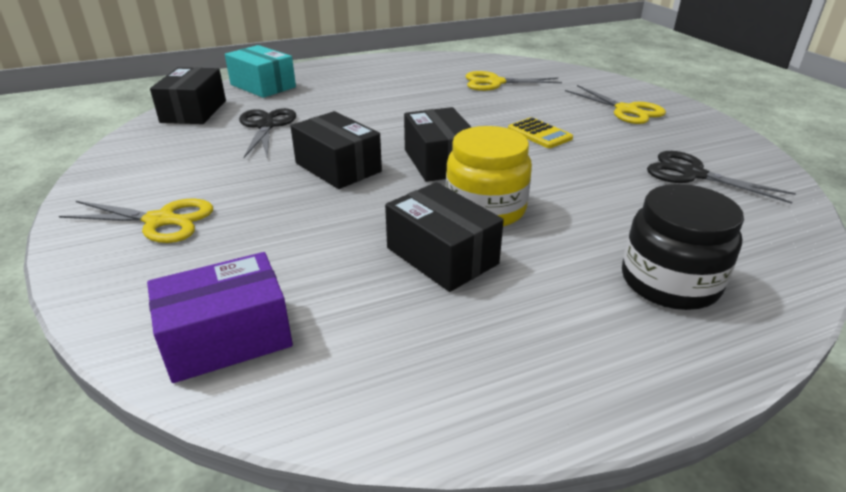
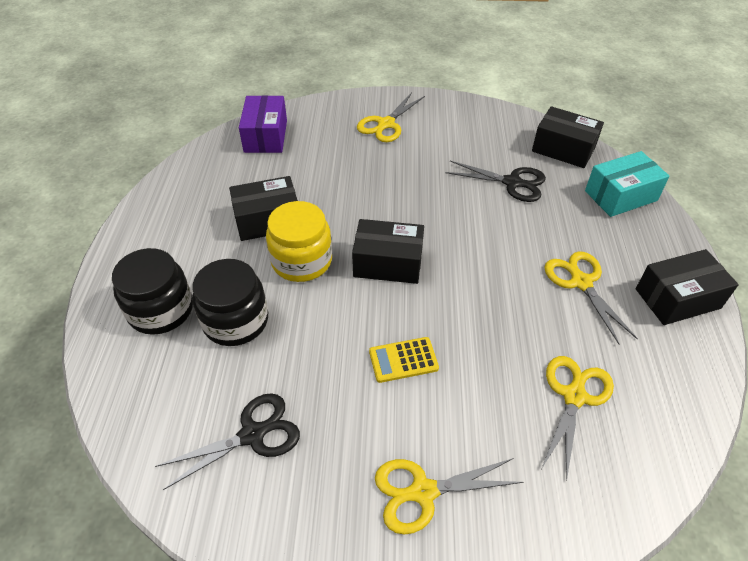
camera: 115 degrees right, 15 degrees up
(338, 167) = (412, 205): black box -> black box (677, 299)
(386, 89) = (581, 282): none -> yellow scissors
(610, 222) = (235, 321): none -> black jar

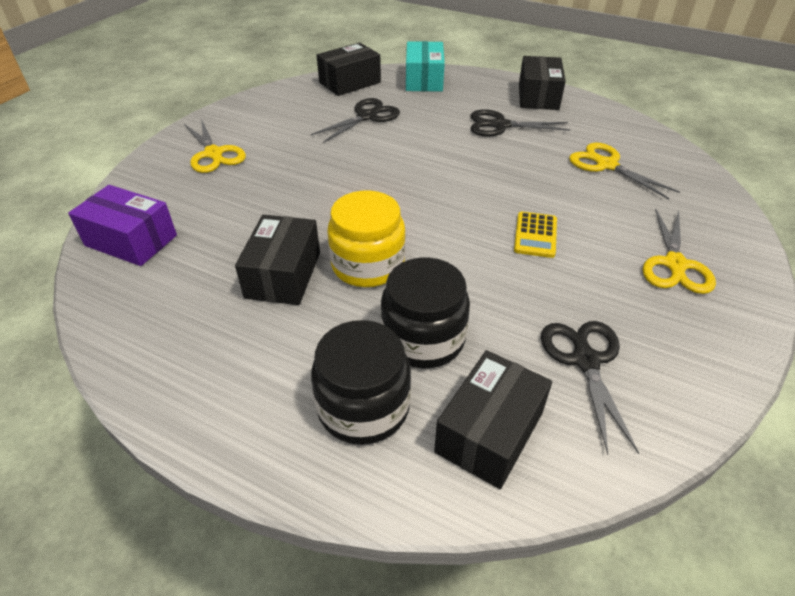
camera: 65 degrees left, 5 degrees down
(388, 263) = (413, 210): black box -> black box (489, 432)
(581, 282) = (500, 125): yellow scissors -> black scissors

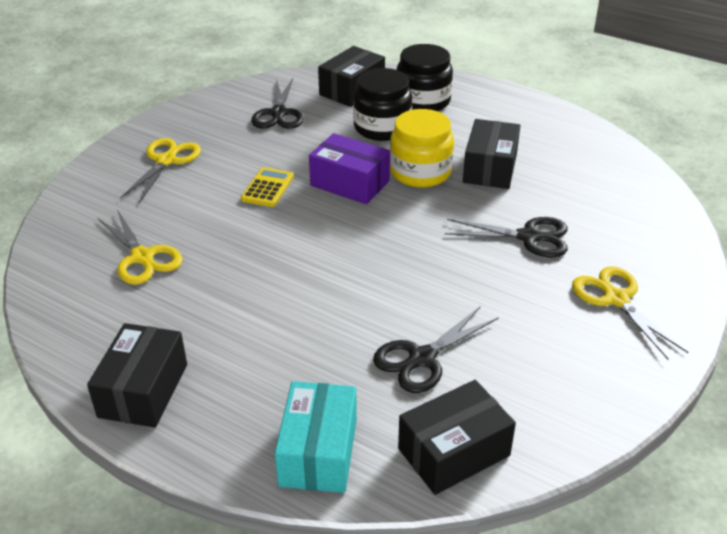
camera: 175 degrees left, 5 degrees down
(131, 240) = (638, 201): purple box -> purple box (350, 183)
(500, 125) = (234, 329): black scissors -> black scissors (528, 237)

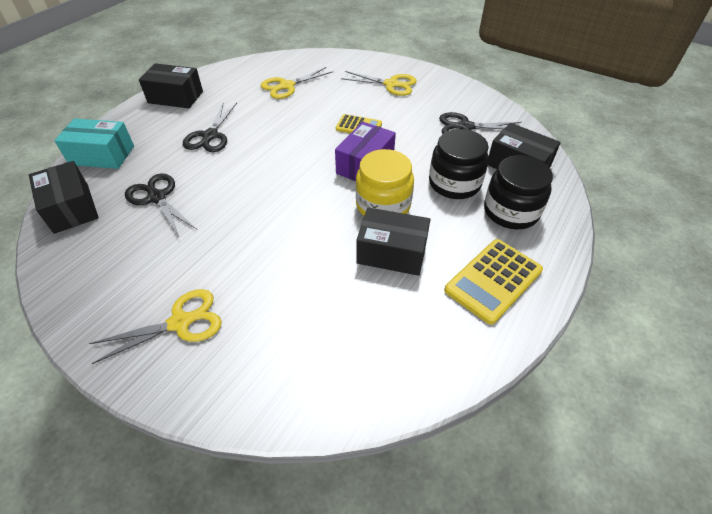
camera: 90 degrees right, 10 degrees up
(512, 118) = (493, 280): none -> yellow calculator
(528, 237) = (280, 270): black scissors -> black scissors (210, 136)

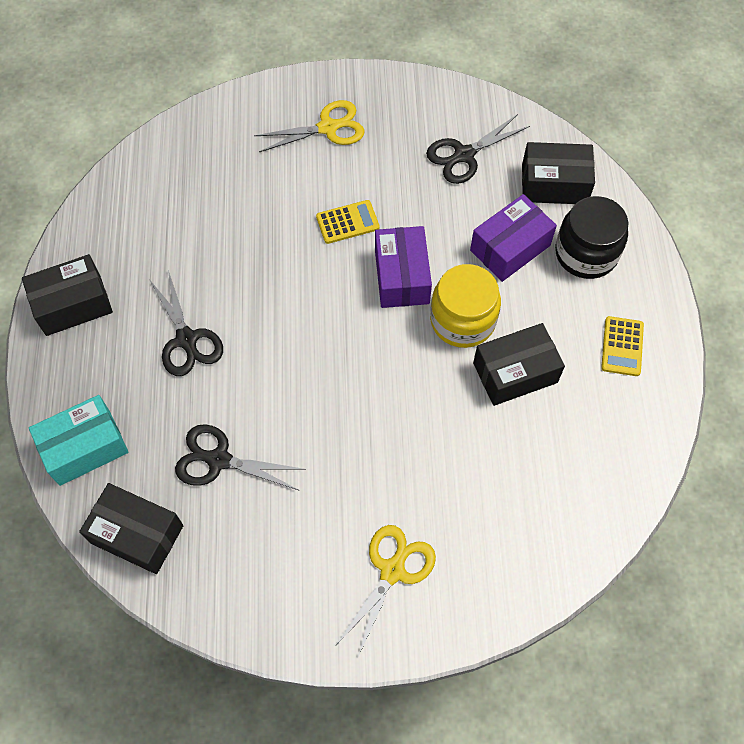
camera: 35 degrees left, 15 degrees up
(287, 86) = (200, 202): yellow scissors -> none
(454, 183) = (510, 248): black jar -> purple box
(493, 280) = (622, 346): yellow calculator -> yellow calculator, size x0.62

